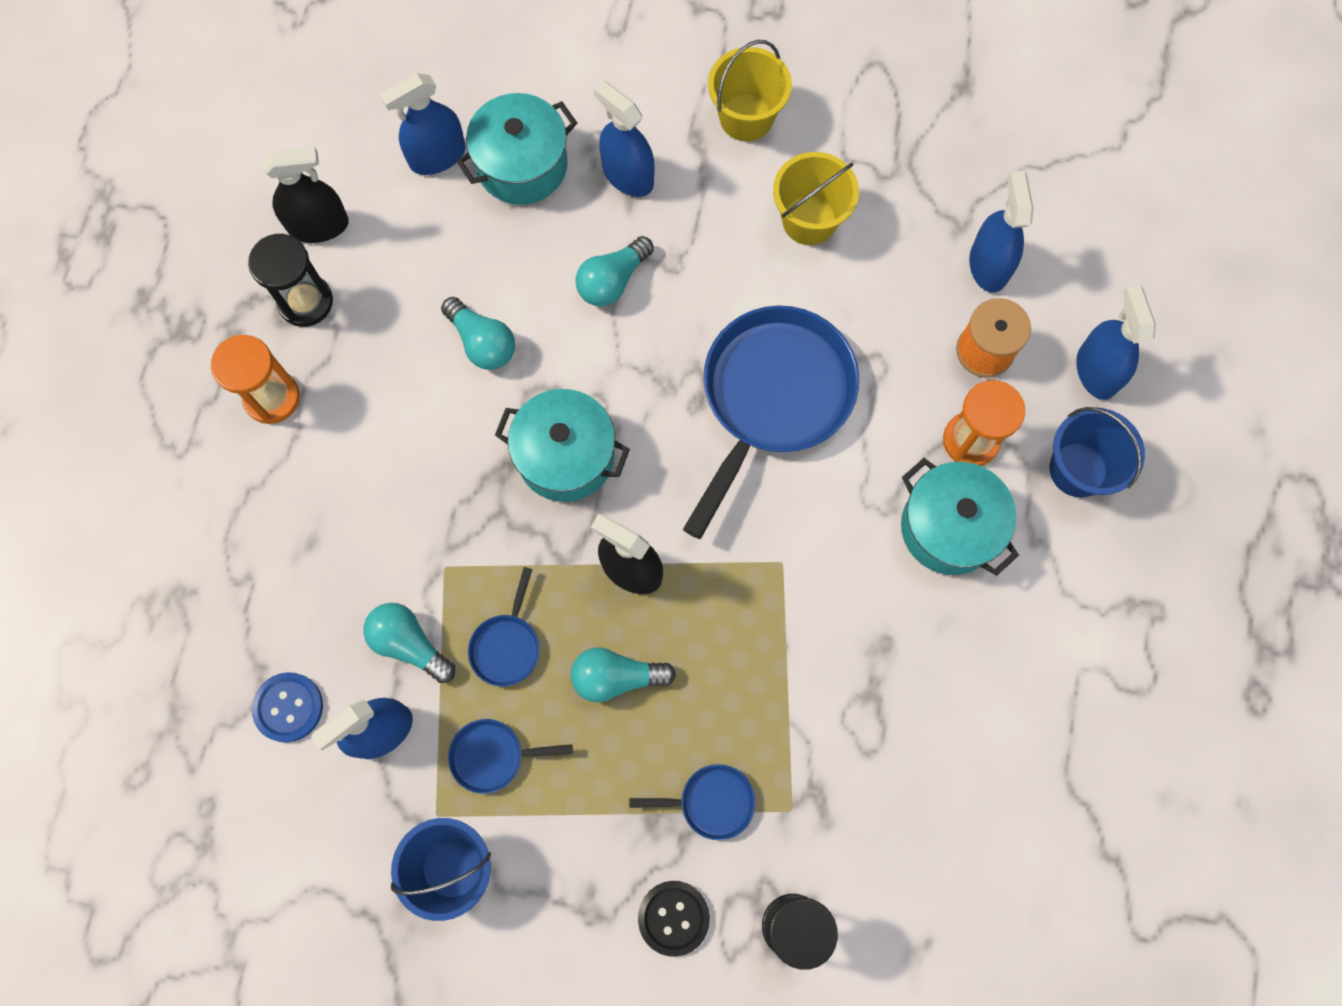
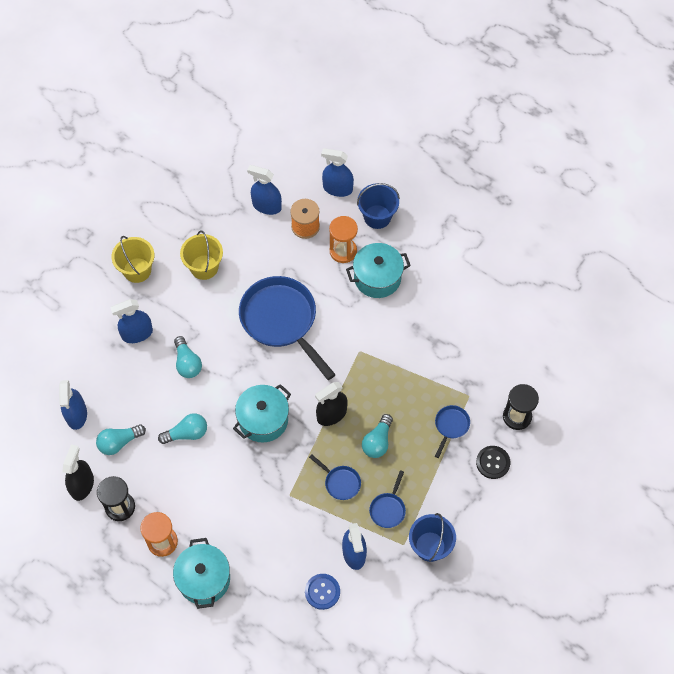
camera: 65 degrees left, 10 degrees down
(409, 644) = (318, 525): turquoise light bulb -> turquoise light bulb (119, 442)
(522, 165) = (104, 378): turquoise pot -> turquoise pot (204, 579)

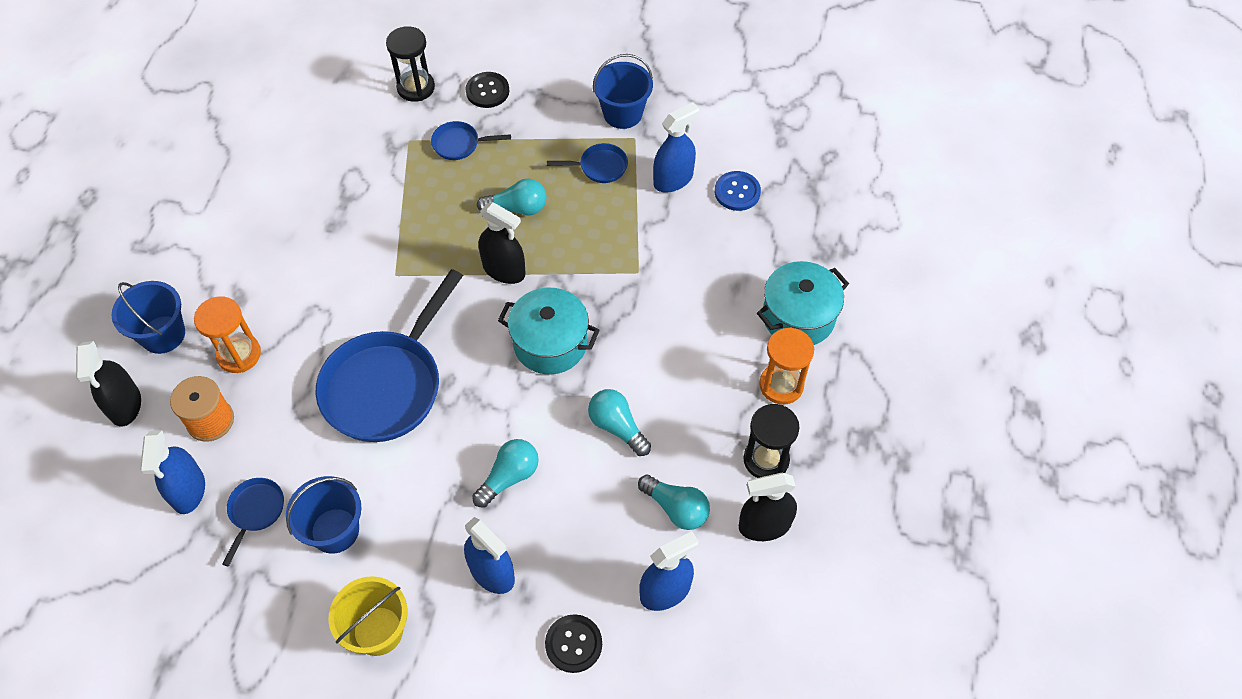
camera: 115 degrees left, 5 degrees down
(76, 357) = (573, 644): none -> black button
(204, 267) = (335, 530): yellow bucket -> blue bucket
(337, 188) = (125, 405): blue spray bottle -> black spray bottle
(340, 482) = (592, 225): blue pan -> blue pan (255, 511)
(377, 278) = (270, 296): turquoise pot -> none

